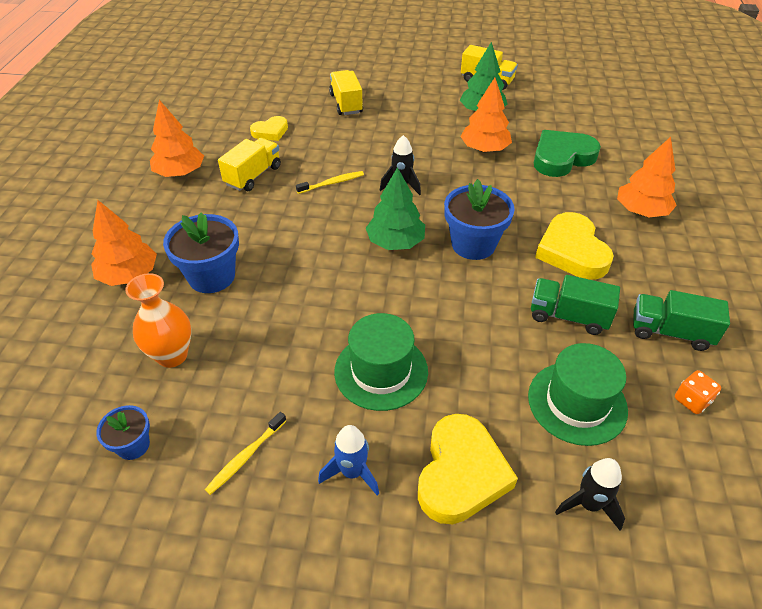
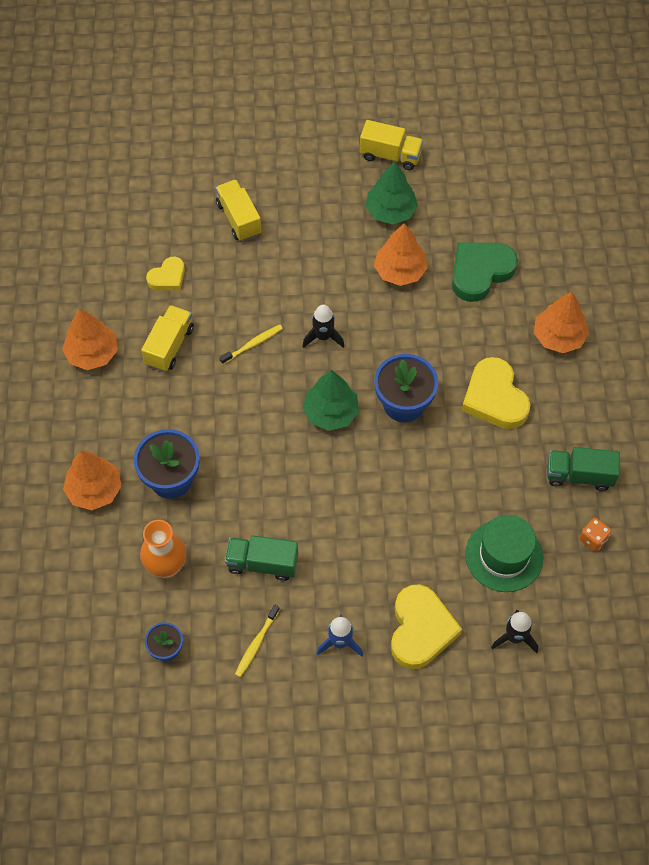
camera: 10 degrees left, 15 degrees up
(381, 371) = (344, 552): green hat -> none
(568, 316) = (494, 473): green truck -> green truck (262, 563)

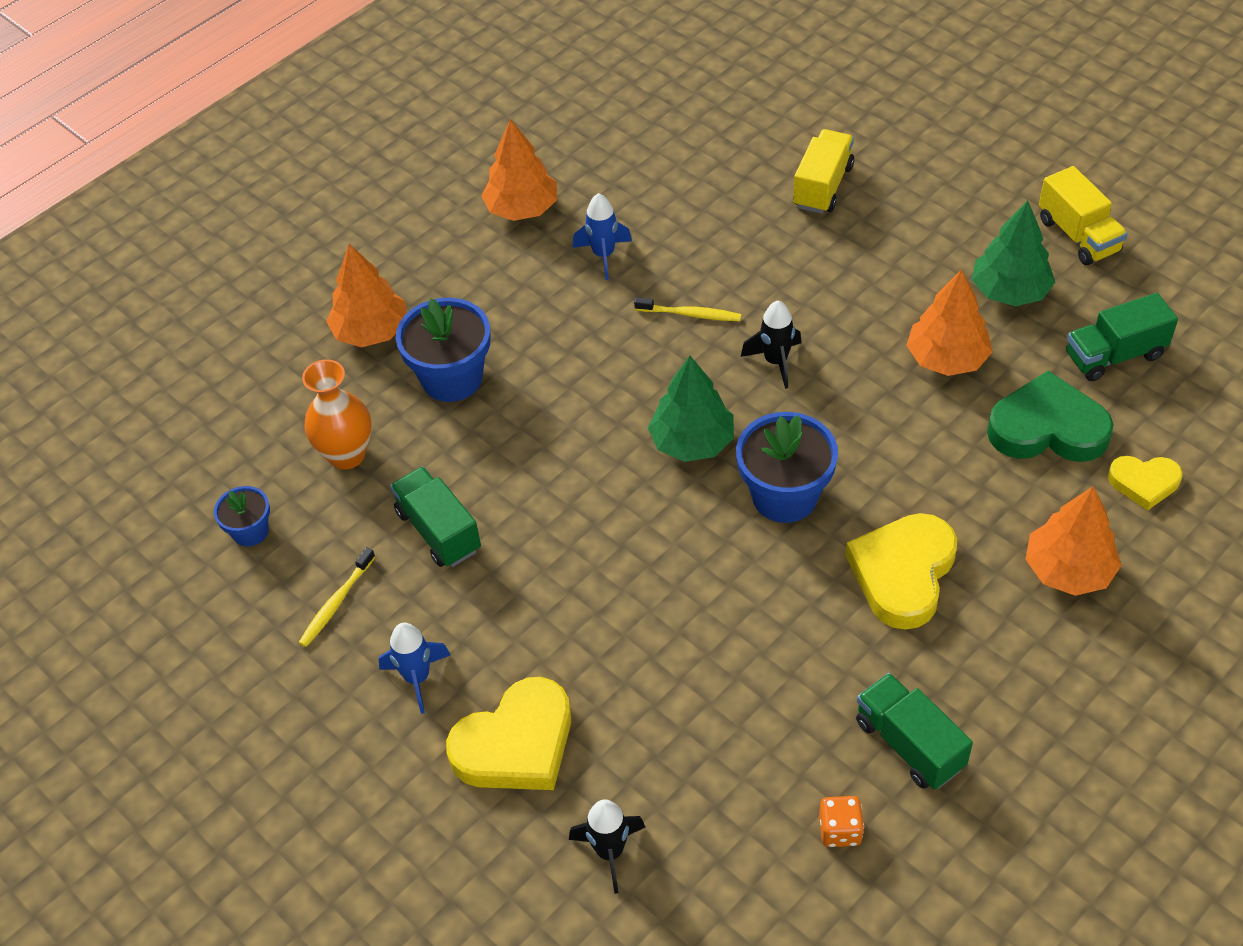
camera: 50 degrees right, 10 degrees down
(167, 277) = (680, 191): yellow heart -> yellow heart (1144, 483)
(169, 346) = (603, 255): yellow truck -> blue rocket
(256, 644) = (336, 603): yellow toothbrush -> yellow toothbrush turned 45 degrees counterclockwise
(470, 210) = (1114, 355): none -> green truck
(504, 556) = (706, 751): green hat -> none

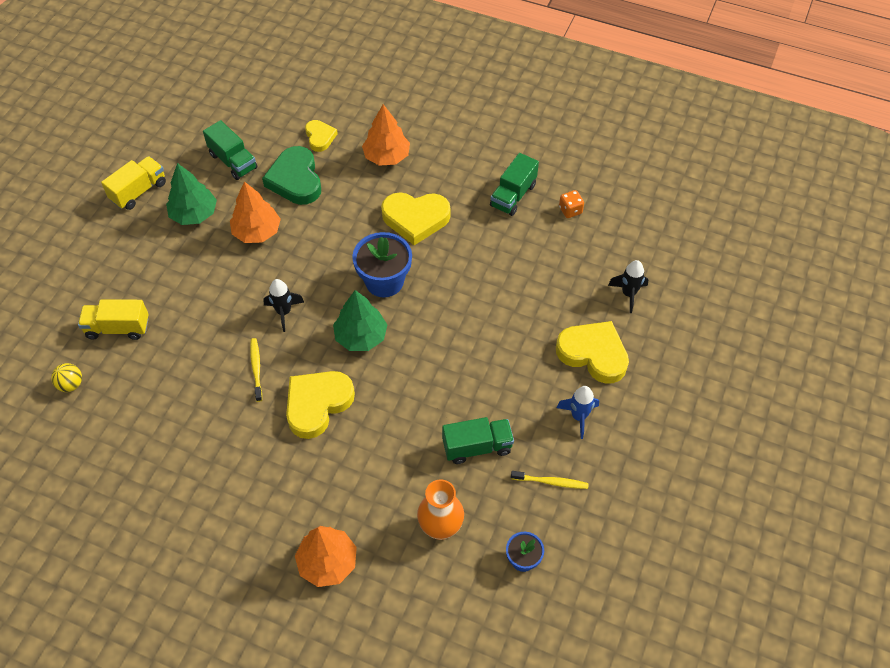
camera: 115 degrees left, 5 degrees up
(438, 531) = (477, 447): green truck -> green truck turned 135 degrees counterclockwise
(452, 378) = (354, 490): blue flower pot -> none
(522, 209) = (177, 509): orange tree -> none
(600, 367) = (317, 404): none -> yellow heart
(603, 255) = (214, 437): blue rocket -> none
(750, 136) = (71, 384): none -> yellow ball

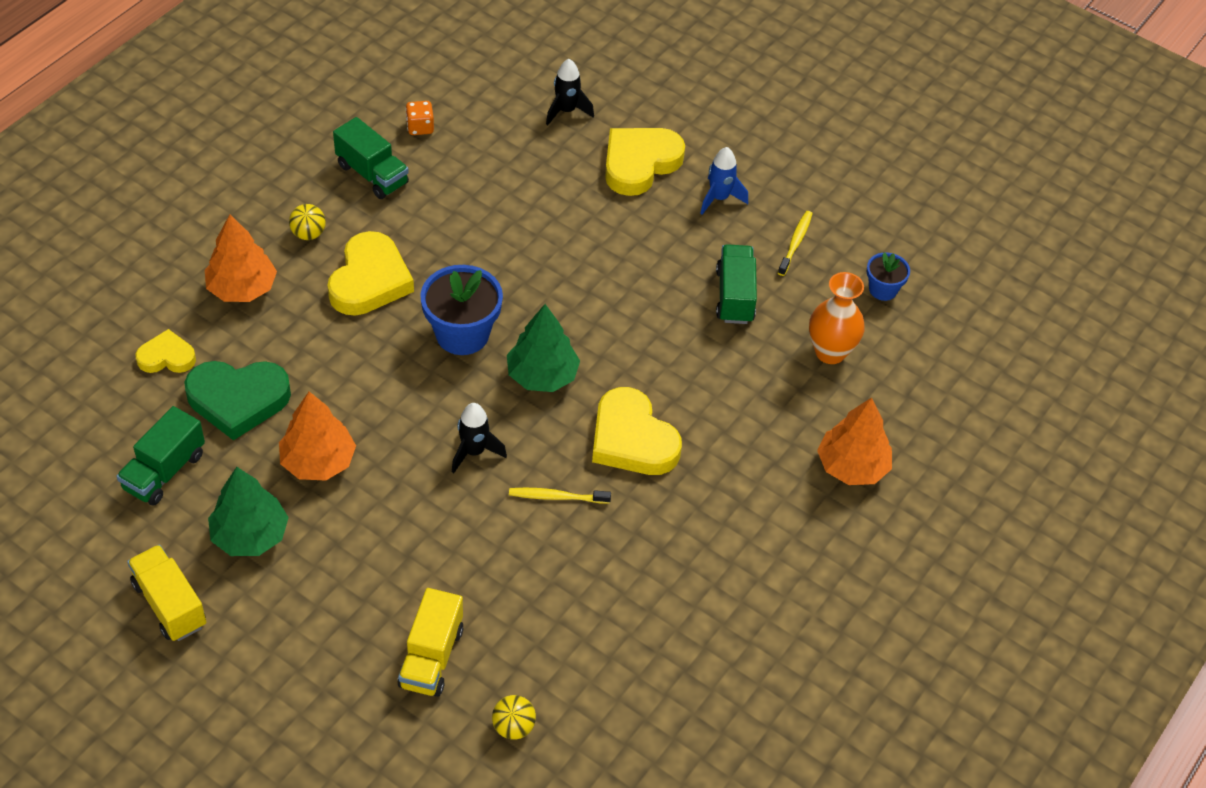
camera: 80 degrees left, 5 degrees down
(233, 161) = (164, 471): green truck -> green truck turned 150 degrees clockwise
(445, 176) = (308, 234): none -> yellow ball

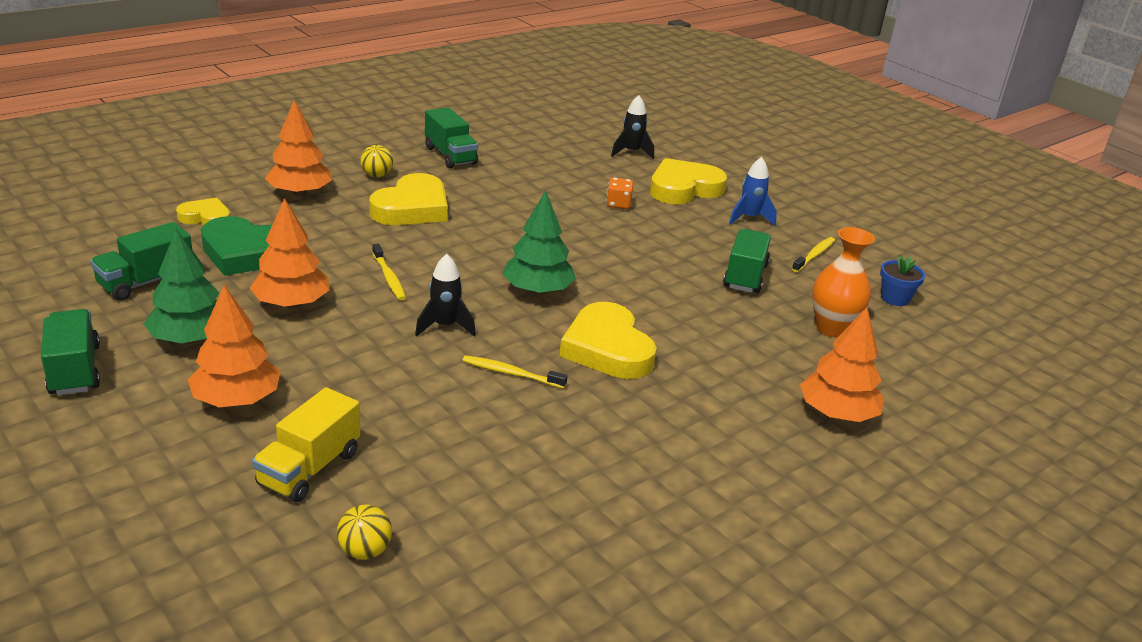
camera: 15 degrees right, 20 degrees down
(170, 604) = (75, 370): yellow truck -> green truck
(331, 598) = (237, 399): none -> orange tree
(393, 397) = (389, 277): none -> yellow toothbrush
(420, 127) = (504, 140): orange dice -> orange dice (618, 204)
(462, 334) = (476, 252): blue flower pot -> none

